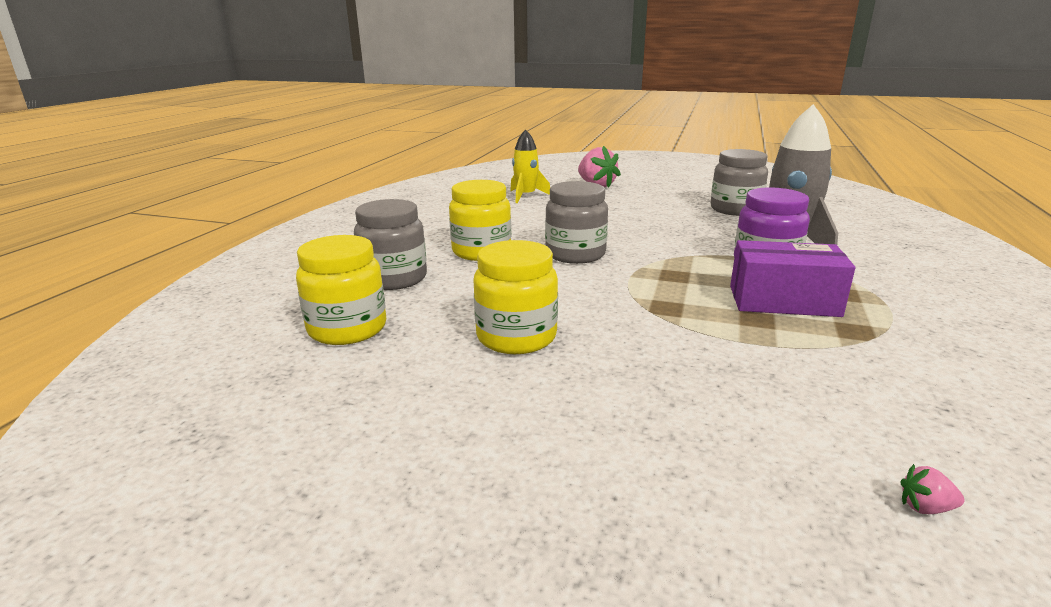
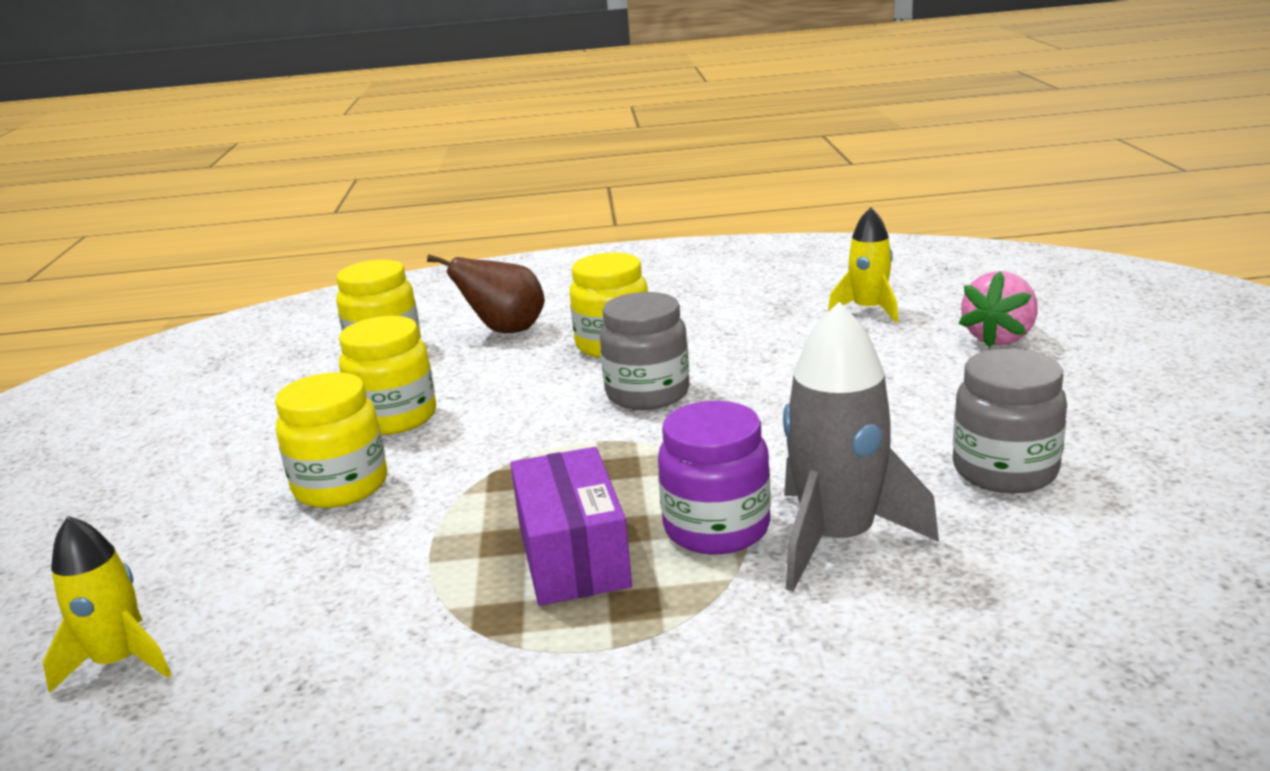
camera: 70 degrees right, 0 degrees up
(394, 279) = (505, 331): grey jar -> brown pear
(632, 371) = (341, 486): none -> yellow jar
(925, 508) = (120, 661): pink strawberry -> yellow rocket

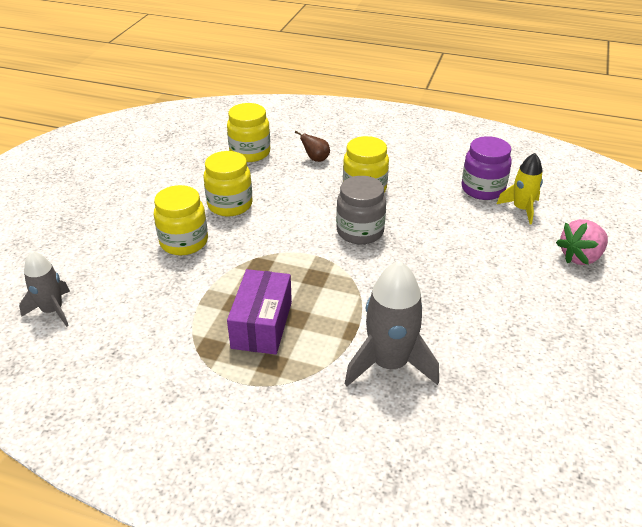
camera: 20 degrees right, 15 degrees up
(120, 661) = (52, 311): yellow rocket -> grey rocket
(505, 331) = (316, 159): brown pear -> brown pear, size x0.58
(716, 528) = (336, 334): purple jar -> purple jar (482, 189)
(1004, 471) = (506, 353): grey jar -> none

